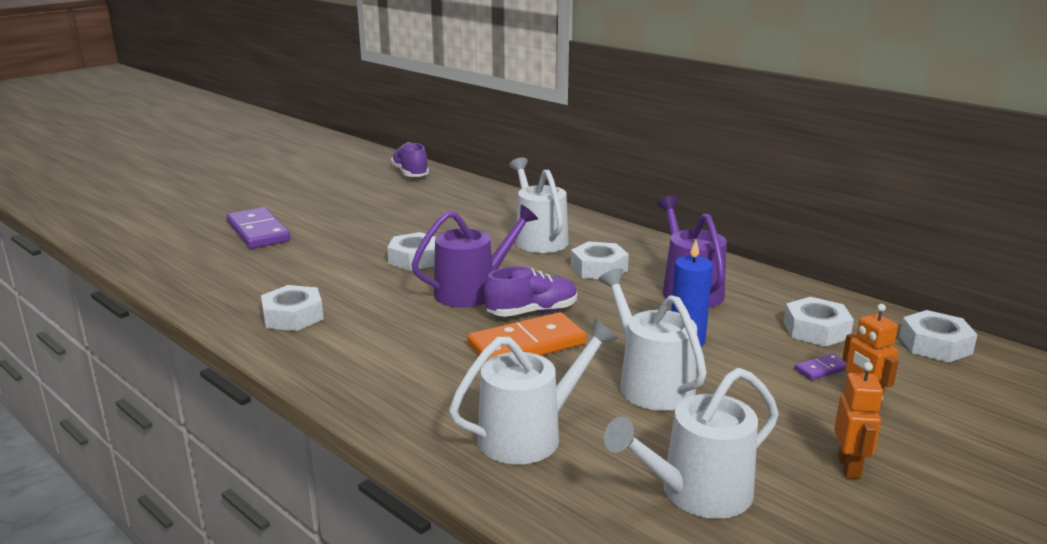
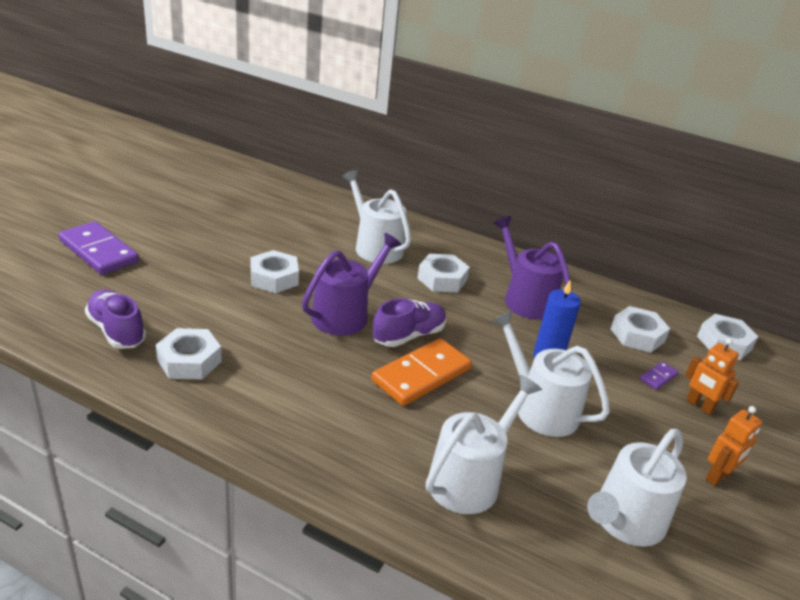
camera: 20 degrees left, 10 degrees up
(410, 174) = (218, 168): purple shoe -> purple shoe (117, 331)
(849, 467) = (718, 476): orange robot -> orange robot turned 60 degrees clockwise

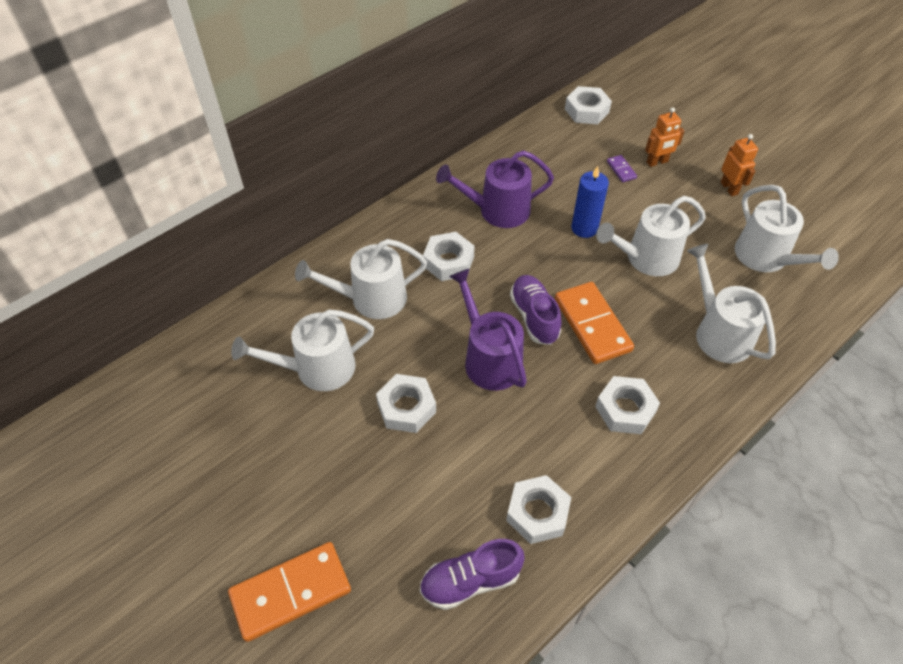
camera: 65 degrees left, 20 degrees up
(99, 251) = (291, 592): purple domino -> orange domino
(293, 233) = (317, 369): none -> white watering can
(637, 335) = (566, 158): white nut -> white nut (625, 409)

